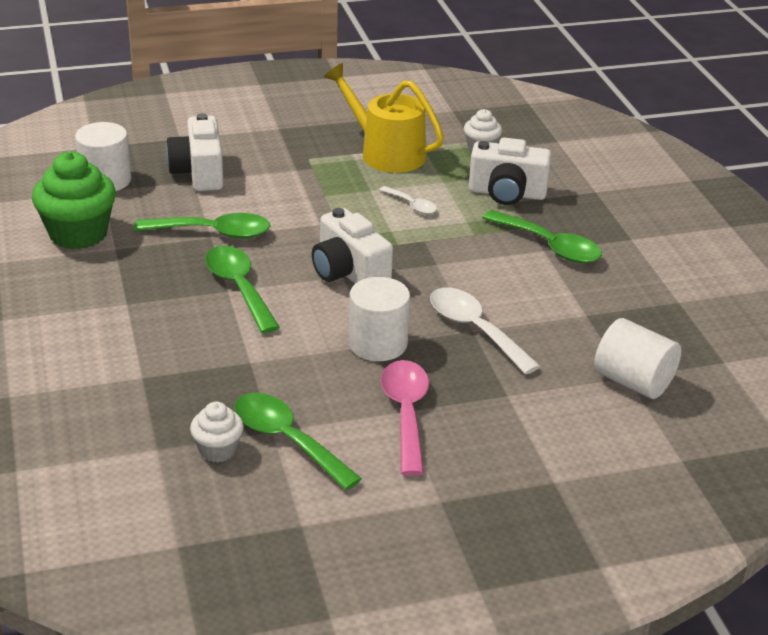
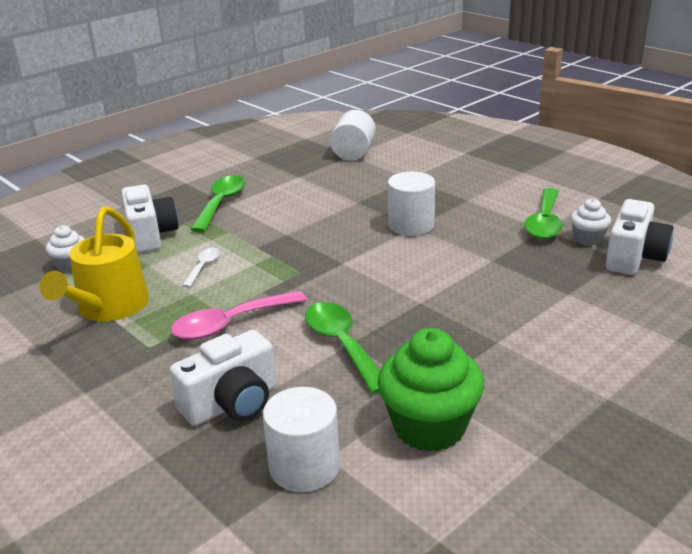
camera: 115 degrees left, 5 degrees down
(239, 288) = (411, 298): green spoon -> none
(348, 273) = (336, 261): white camera -> white camera (634, 257)
(406, 414) = (468, 198): pink spoon -> pink spoon (231, 323)
(475, 330) = (355, 201): white spoon -> none

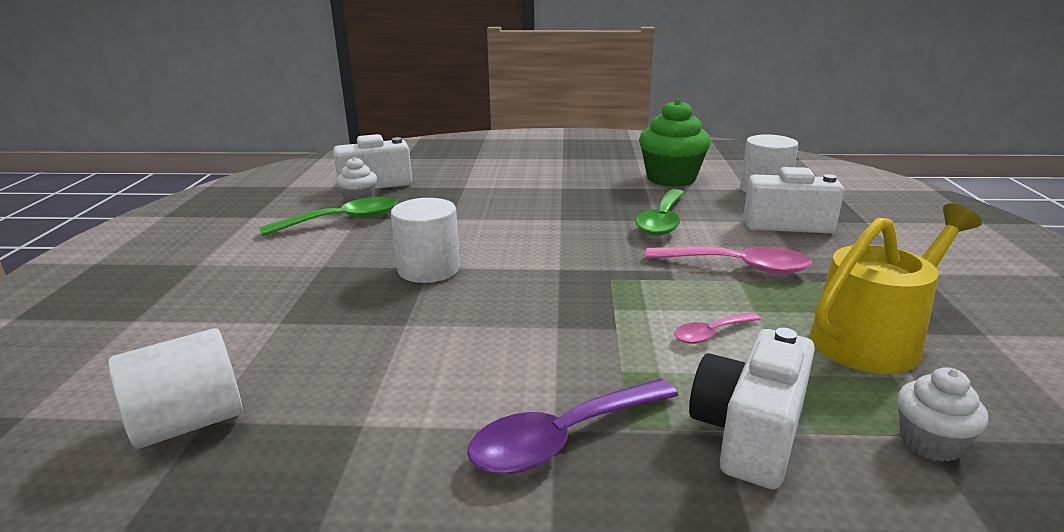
camera: 135 degrees left, 5 degrees down
(203, 267) = (711, 334): white spoon -> pink spoon
(221, 203) = (563, 438): green spoon -> purple spoon

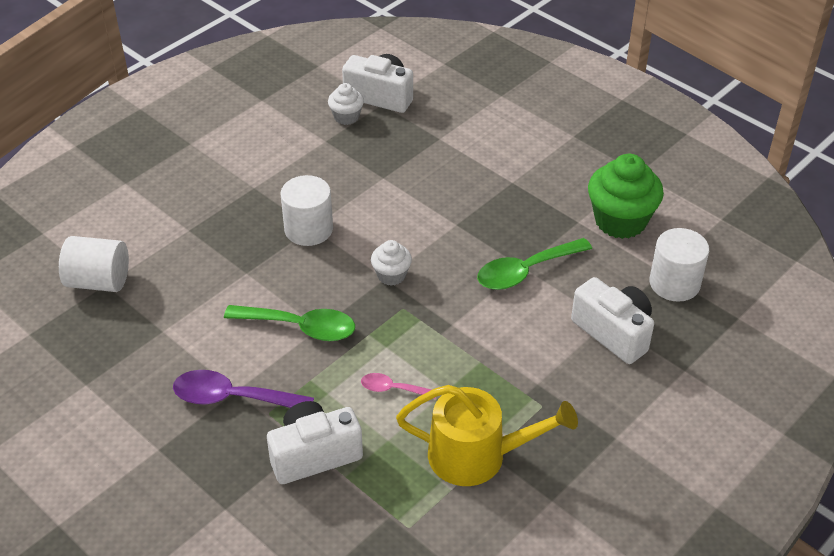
camera: 40 degrees right, 20 degrees up
(342, 221) = (311, 139): green spoon -> green spoon (300, 327)
(737, 267) = (499, 350): pink spoon -> none
(929, 443) = (387, 519): white cupcake -> white cupcake (391, 275)

